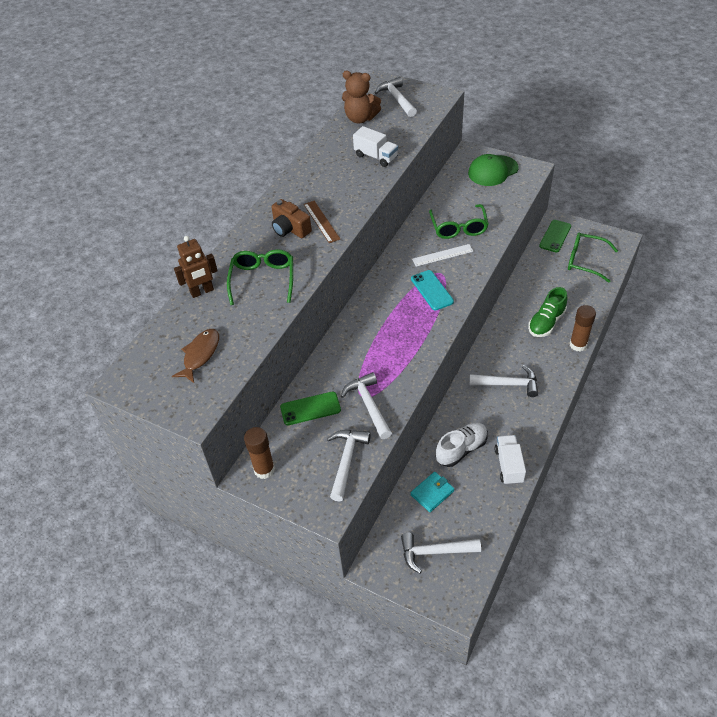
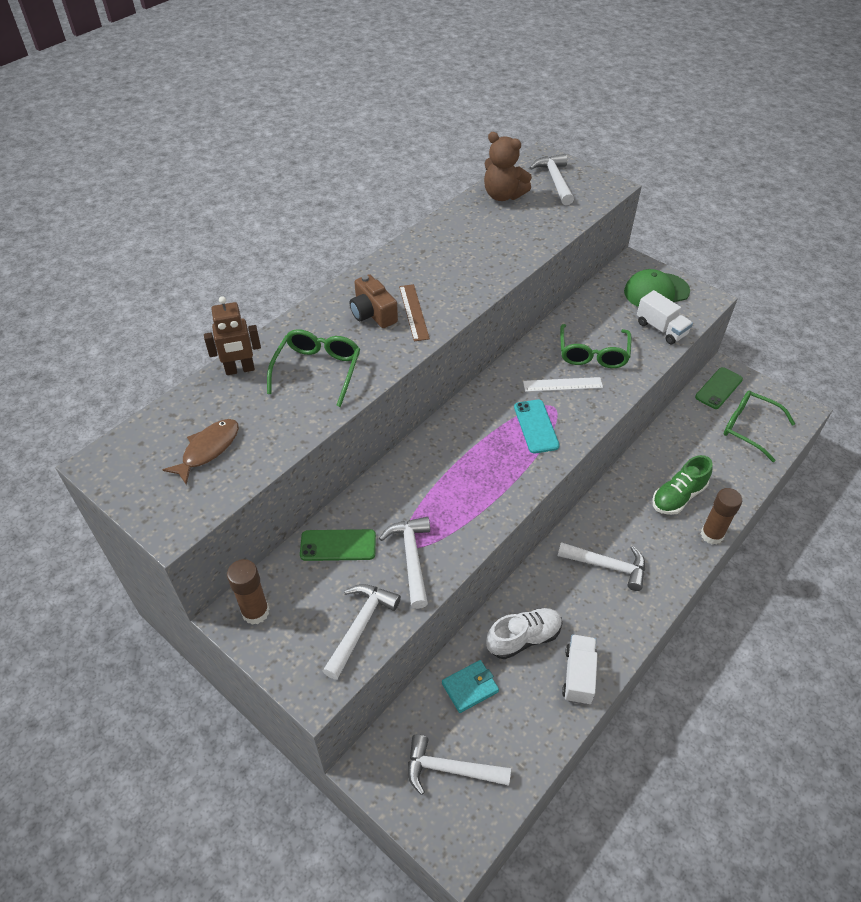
camera: 10 degrees right, 0 degrees up
(376, 157) = (507, 245): white truck -> white truck (661, 329)

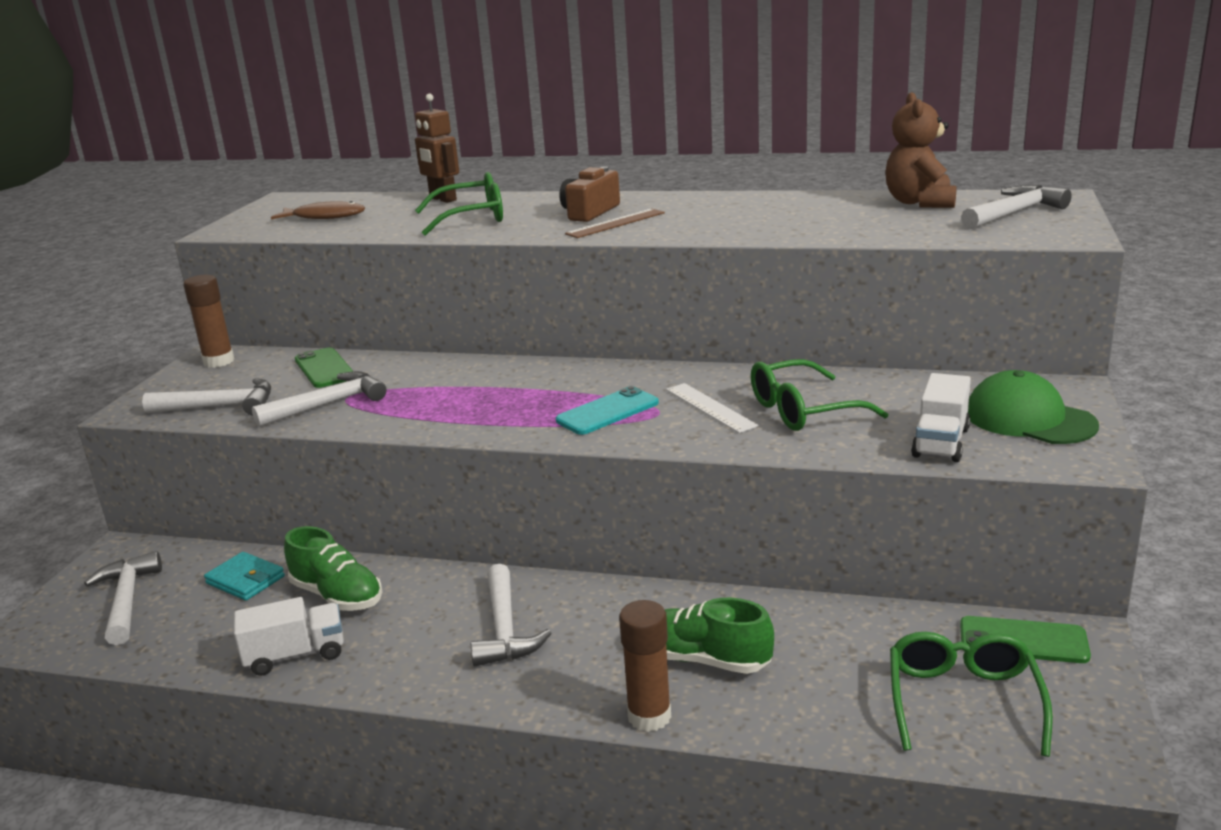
camera: 65 degrees right, 25 degrees down
(523, 638) = (337, 596): white shoe -> green shoe

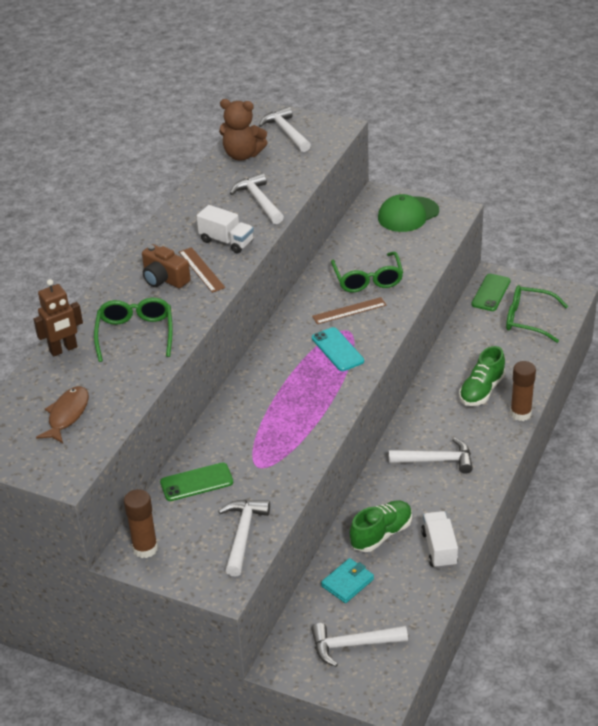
camera: 80 degrees left, 15 degrees up
(328, 404) = (266, 475): white hammer -> white hammer (259, 201)
(710, 407) = (349, 311): white ruler -> brown ruler
(940, 442) = (422, 245): white truck -> white truck (226, 241)

